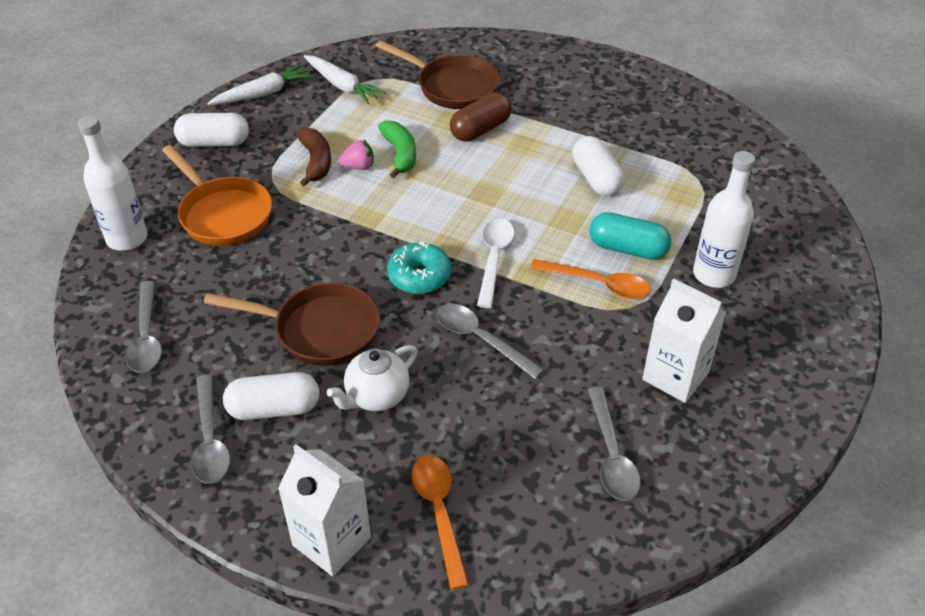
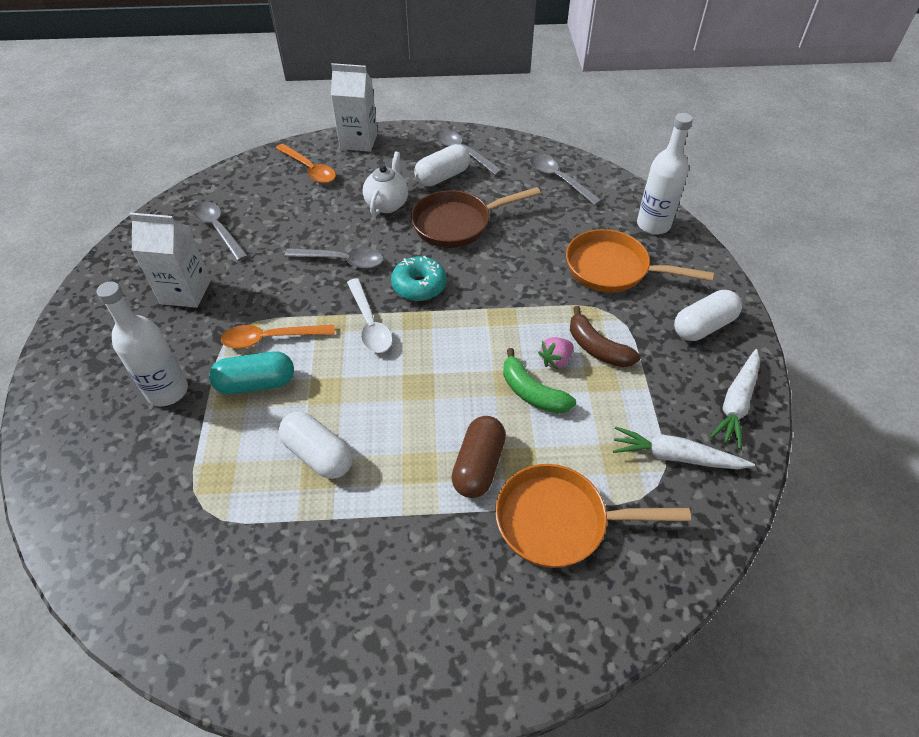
camera: 150 degrees right, 5 degrees up
(452, 87) = (559, 521): brown pan -> orange pan

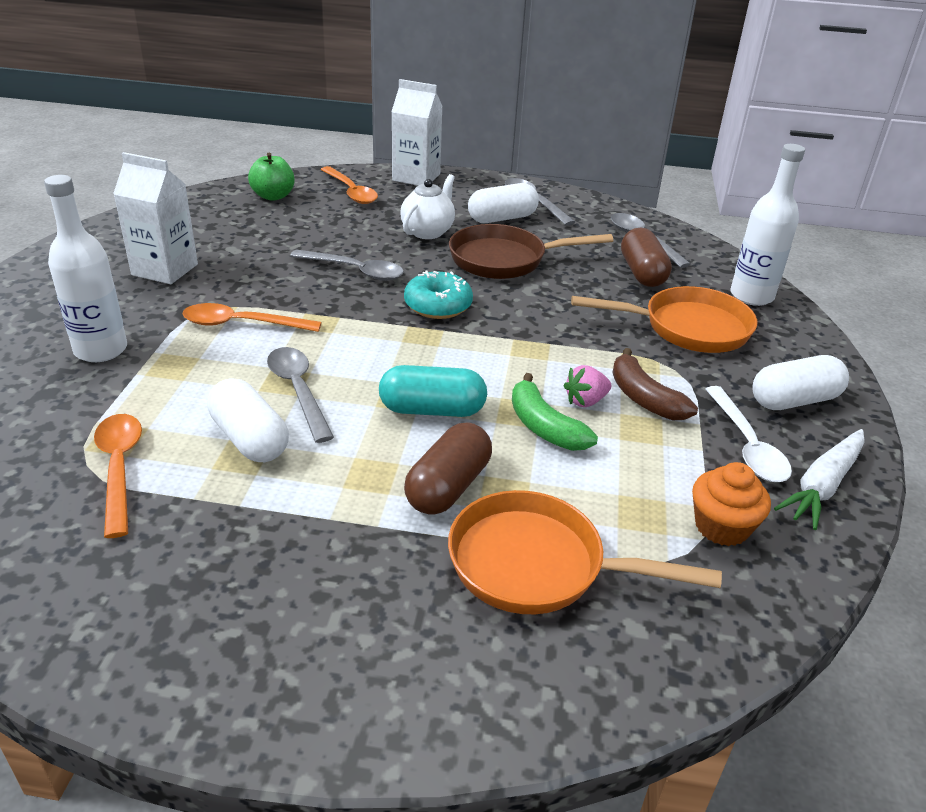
camera: 10 degrees right, 15 degrees down
(219, 230) = (227, 225): grey spoon -> grey spoon (298, 391)
(230, 506) = (119, 468): none -> orange spoon
(246, 187) = (273, 196): none -> green apple
(256, 383) = (206, 361): turquoise capsule -> turquoise capsule (432, 410)
(370, 324) = (364, 330): white spoon -> white spoon (747, 445)
(567, 216) = (642, 273): none -> brown capsule
(613, 269) = (687, 328): orange pan -> orange pan turned 150 degrees clockwise
(675, 456) = (721, 526): white carrot -> orange cupcake

